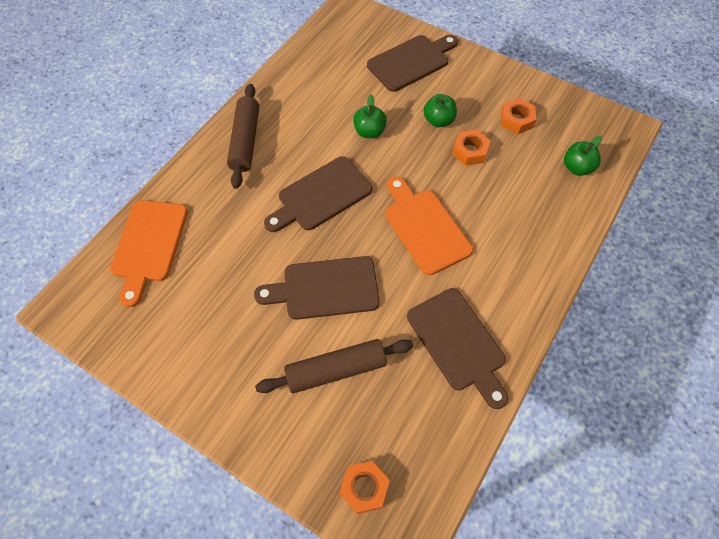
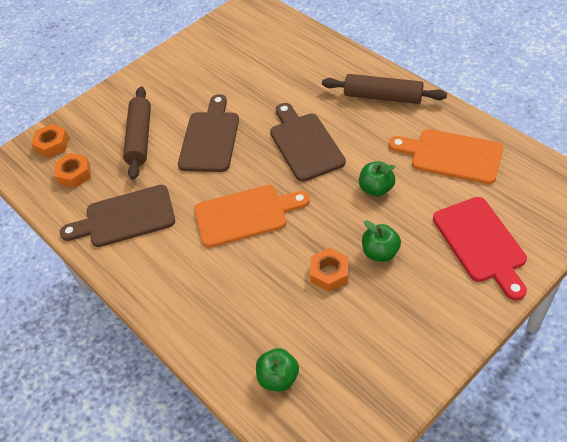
camera: 110 degrees right, 10 degrees down
(149, 245) = (287, 41): orange cutting board -> orange cutting board (451, 155)
(411, 62) = (481, 243): brown cutting board -> red cutting board
(516, 120) = (366, 333): orange nut -> orange nut (74, 174)

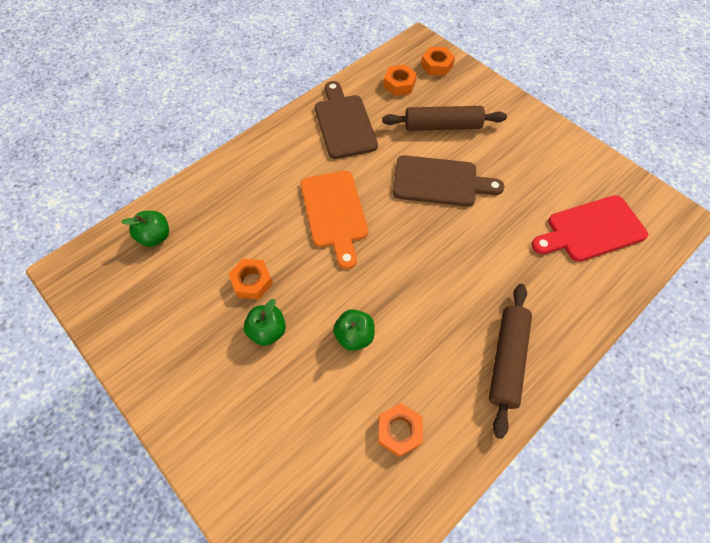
camera: 85 degrees right, 10 degrees up
(305, 144) = (427, 268): brown cutting board -> none
(451, 155) = (399, 431): orange cutting board -> orange nut
(481, 243) = (260, 441): red cutting board -> red cutting board (591, 229)

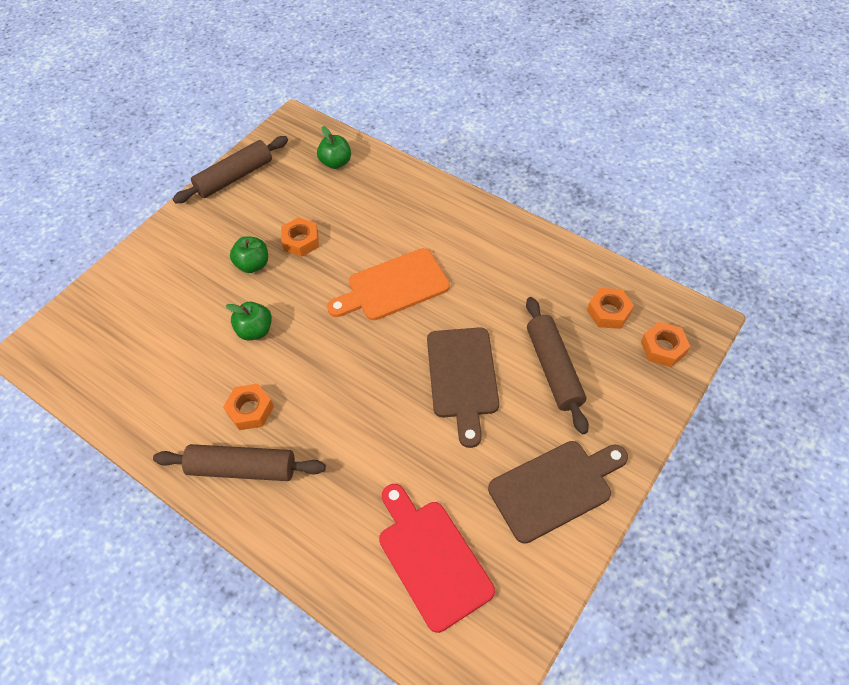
camera: 80 degrees right, 5 degrees down
(127, 340) = (234, 177): none -> brown rolling pin
(344, 123) = (522, 270): brown cutting board -> brown cutting board (555, 488)
(399, 431) = (166, 382): orange nut -> orange nut (250, 410)

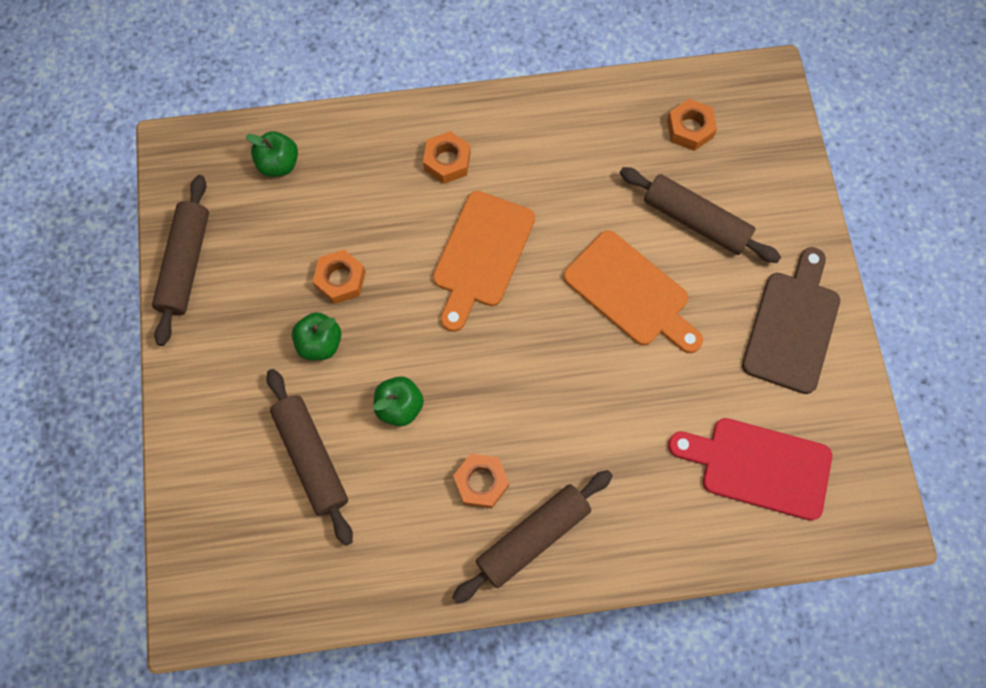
camera: 45 degrees left, 15 degrees up
(180, 319) = (311, 458): none -> brown rolling pin
(462, 377) = (630, 292): brown cutting board -> orange cutting board
(663, 348) = (761, 129): orange nut -> orange nut (447, 161)

